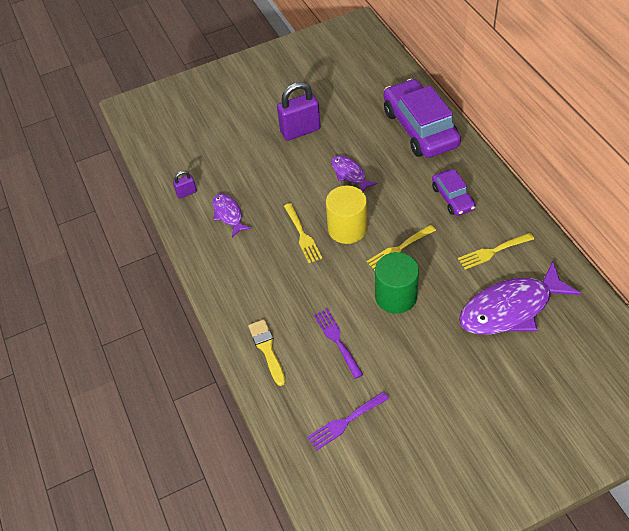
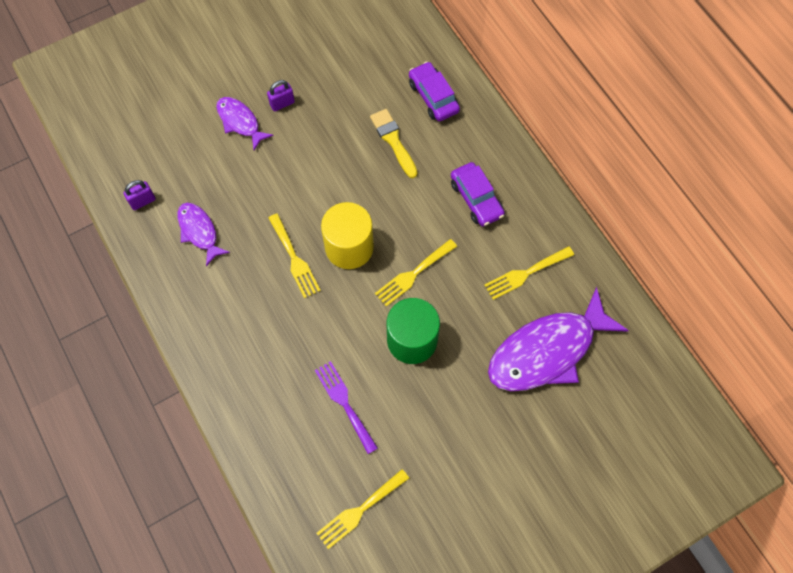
camera: 10 degrees left, 15 degrees up
(267, 349) = (261, 420): yellow brush -> yellow brush (393, 141)
(300, 131) = (282, 103): purple padlock -> purple padlock, size x0.49
(345, 422) = (360, 510): purple fork -> yellow fork
(350, 174) = (348, 167): purple fish -> purple fish (240, 122)
(420, 128) = (433, 97): purple car -> purple car, size x0.52

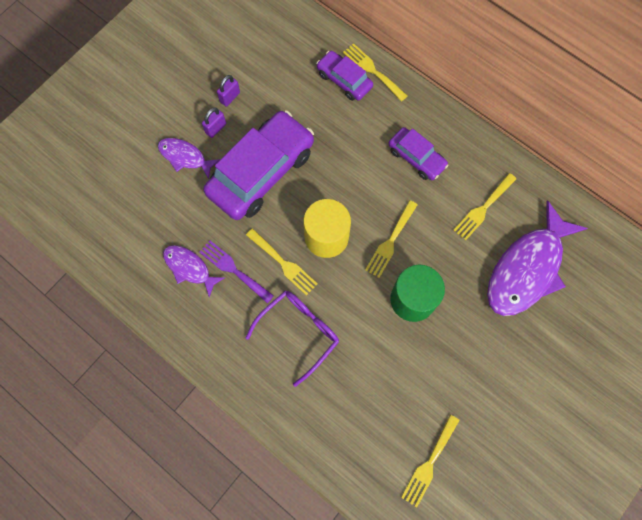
camera: 20 degrees left, 5 degrees up
(143, 201) = (127, 258): purple padlock -> purple padlock (230, 97)
(282, 332) = (299, 332): none -> purple glasses
(310, 161) = (261, 172): none -> purple car
(344, 403) = (378, 375): purple fork -> purple fork (233, 270)
(393, 141) = (326, 130): yellow brush -> none
(467, 96) = (372, 70): none -> yellow fork

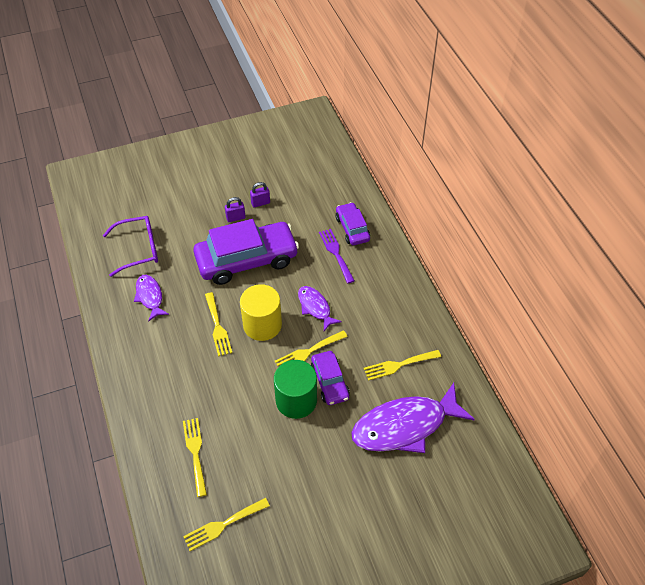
camera: 30 degrees right, 20 degrees down
(185, 157) = (201, 226): purple fish -> purple fish (315, 307)
(233, 270) = (179, 313): purple fork -> purple fork (336, 253)
(299, 332) = (194, 378): purple glasses -> purple glasses (139, 249)
(372, 70) = (378, 232): yellow fork -> yellow fork (195, 453)
(416, 157) = (370, 305): purple car -> purple car (330, 382)

